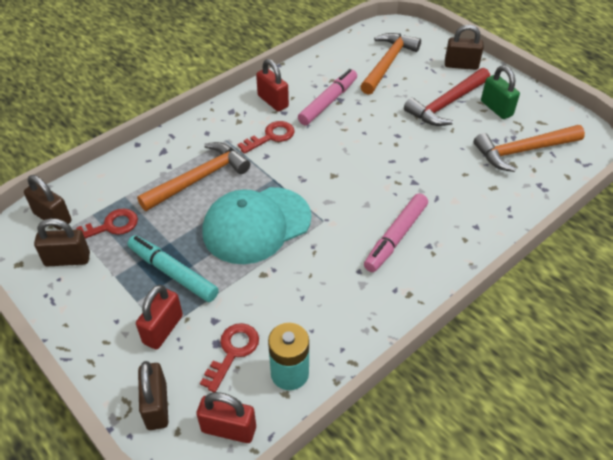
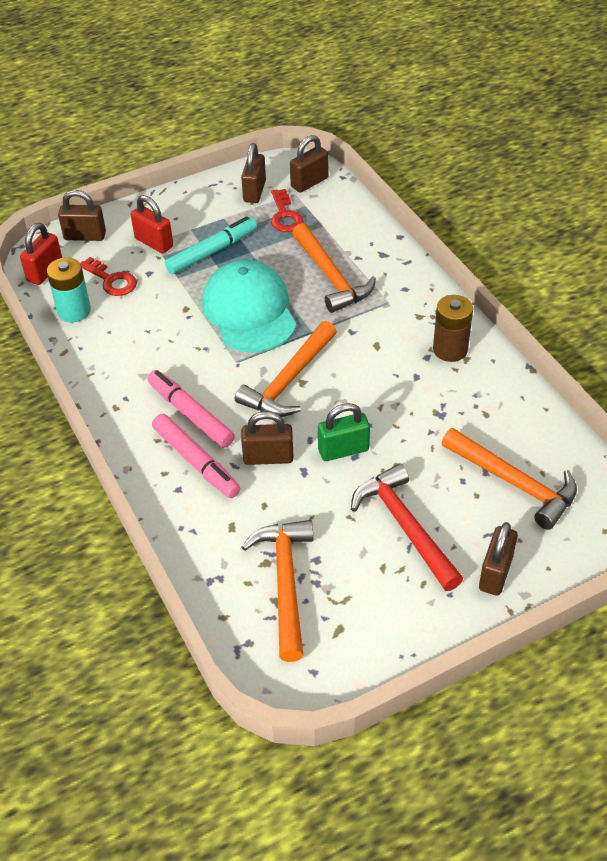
camera: 105 degrees right, 0 degrees up
(271, 137) = (383, 339): red key -> none
(273, 101) = (450, 349): red padlock -> brown battery
(328, 102) = (437, 400): pink marker -> pink marker (196, 461)
(335, 183) = (289, 380): none -> orange hammer
(420, 180) = (268, 457): none -> brown padlock
(496, 108) = (382, 583): green padlock -> green padlock (343, 450)

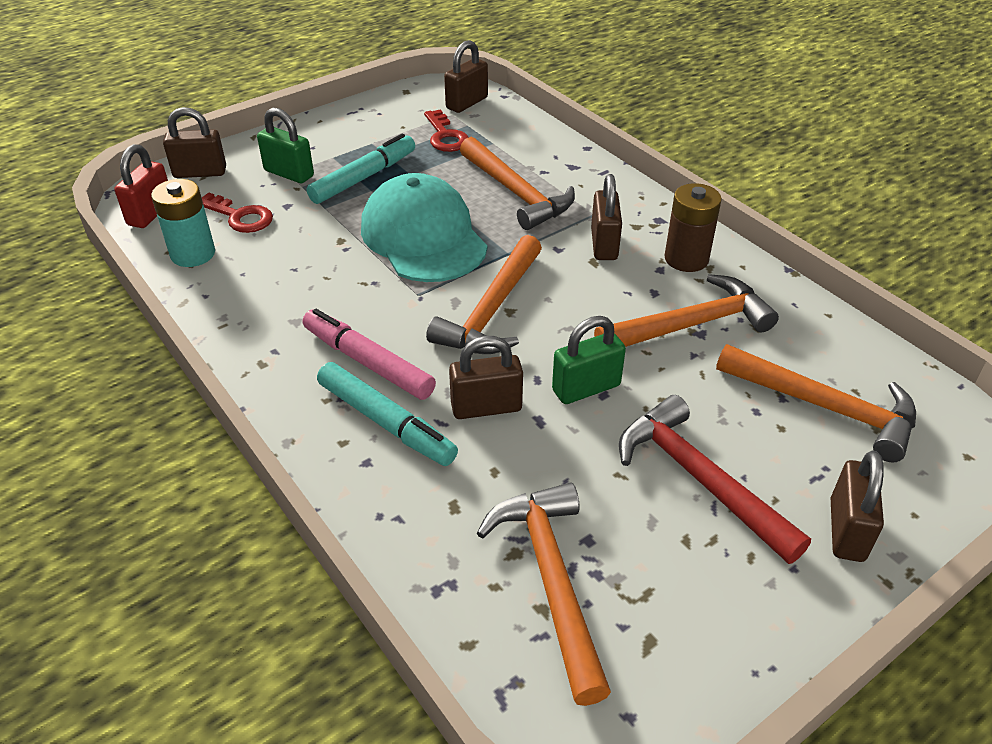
camera: 10 degrees left, 5 degrees down
(154, 243) = (289, 173): red padlock -> green padlock
(196, 461) = (385, 422): pink marker -> turquoise marker
(254, 191) = (403, 115): brown padlock -> brown padlock (604, 244)
(435, 407) = (690, 324): none -> orange hammer

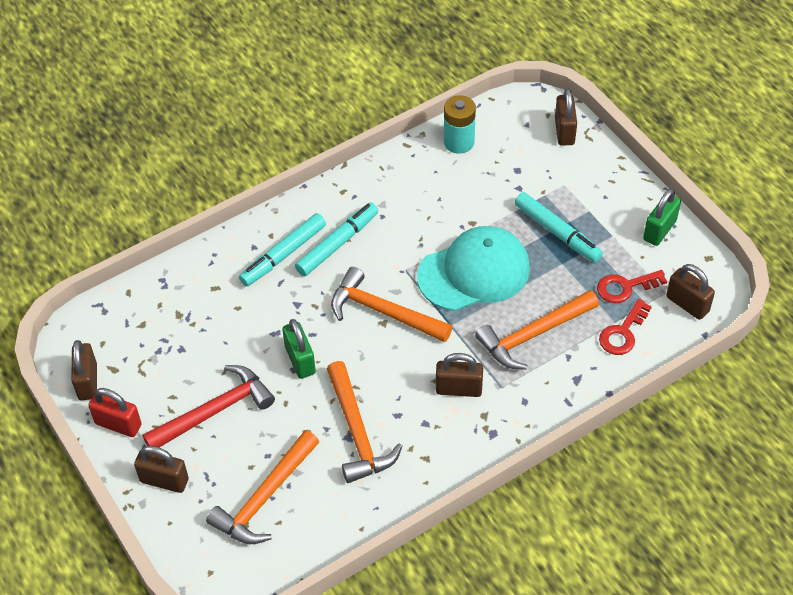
camera: 95 degrees right, 10 degrees up
(150, 213) = (509, 112): red padlock -> red padlock (118, 424)
(239, 217) = (503, 162): red key -> red key (622, 333)
(289, 173) = (563, 185): green padlock -> green padlock (659, 230)
(368, 363) = (337, 244): pink marker -> turquoise marker
(486, 407) = (289, 305): brown padlock -> brown padlock (88, 382)
(551, 580) = (158, 329): orange hammer -> none
(686, 259) = (437, 443): brown battery -> none

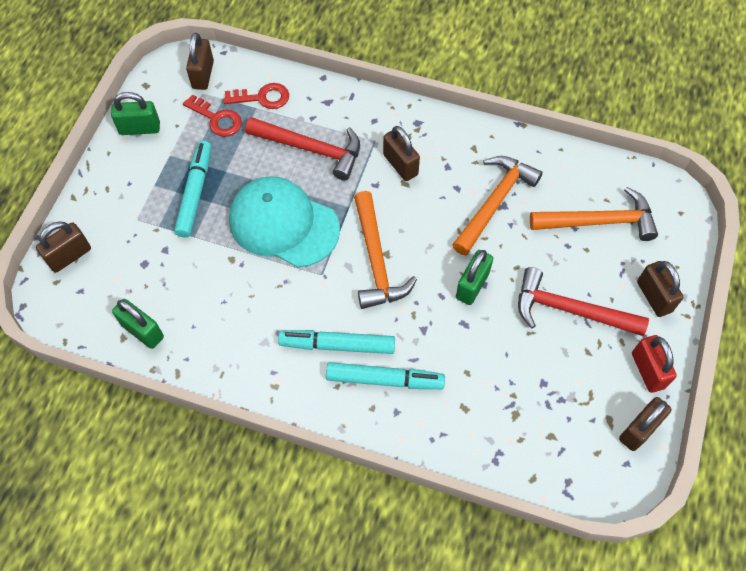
camera: 130 degrees left, 10 degrees up
(458, 142) = (142, 331): turquoise battery -> green padlock
(533, 335) = (311, 149): orange hammer -> red hammer

